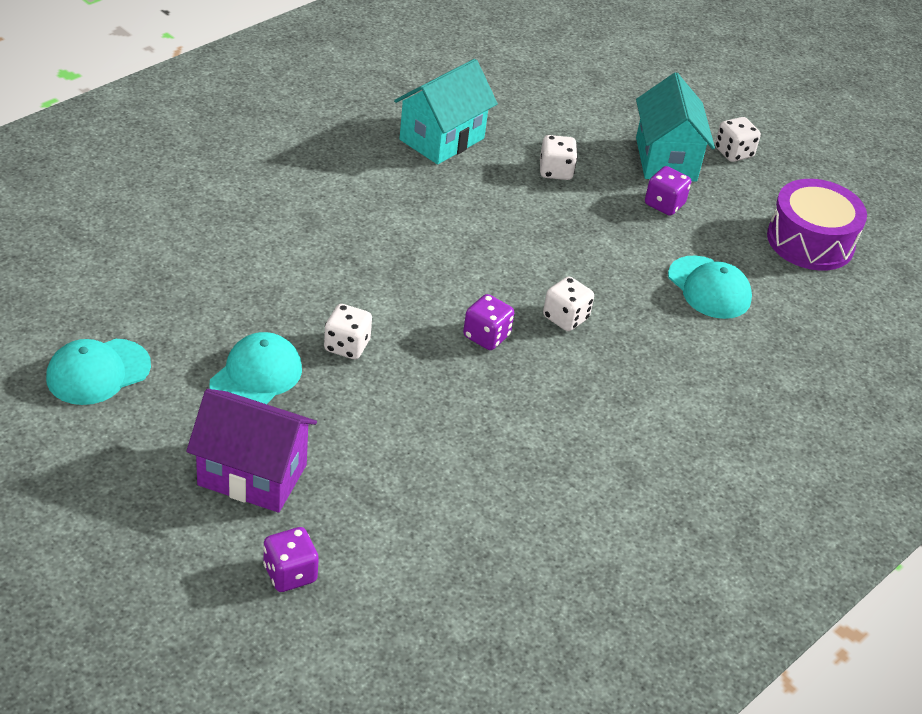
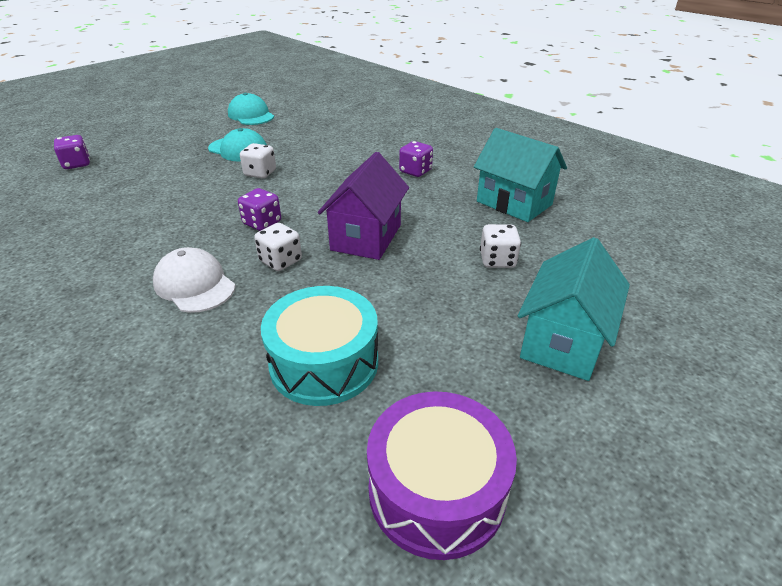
camera: 95 degrees right, 5 degrees down
(252, 475) = (158, 152): purple house -> purple house (366, 237)
(612, 380) = (194, 284): none -> white cap
(664, 204) = (471, 335): purple dice -> purple dice (415, 171)
(666, 159) = (563, 341): turquoise house -> turquoise house turned 60 degrees counterclockwise
(709, 288) = (324, 362): turquoise cap -> turquoise drum
(733, 153) = (619, 413): white dice -> none

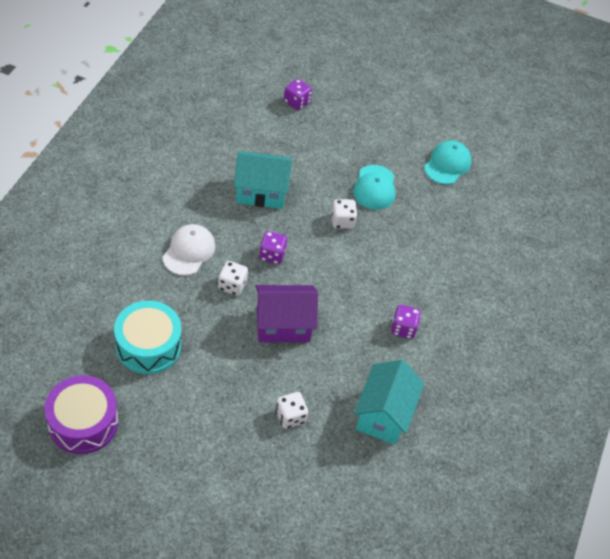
camera: 60 degrees right, 15 degrees up
(563, 341) = (214, 469): turquoise house -> turquoise house (261, 192)

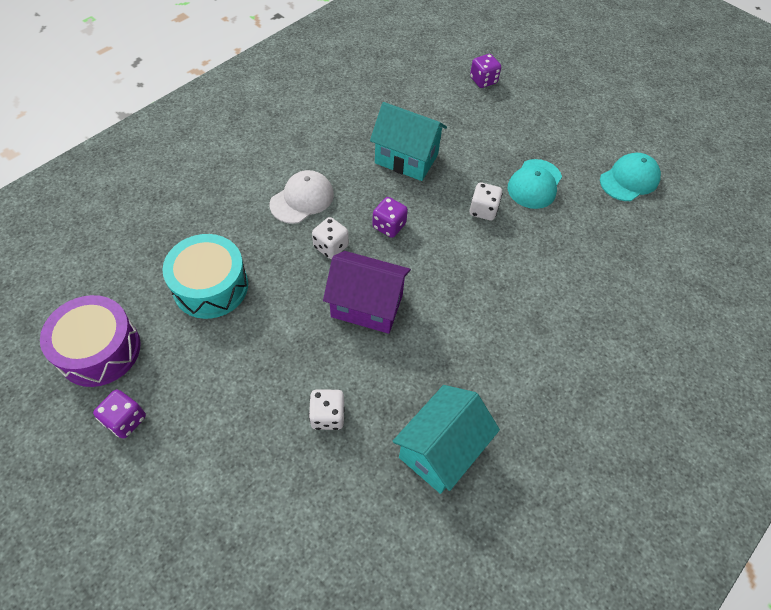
camera: 25 degrees right, 5 degrees up
(403, 328) = (507, 350): purple dice -> purple dice (125, 420)

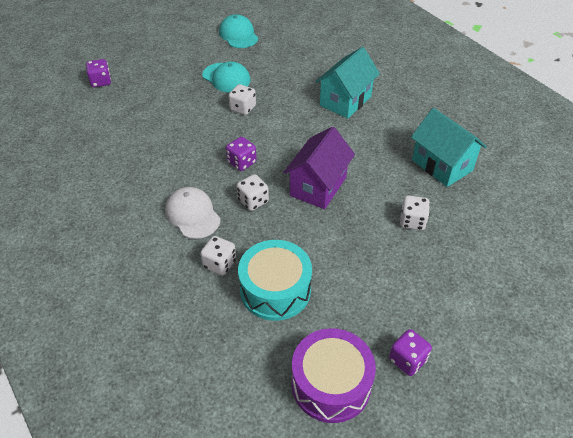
camera: 75 degrees left, 10 degrees down
(240, 234) = (219, 264): none -> white dice
(406, 159) = (171, 141): turquoise house -> turquoise house (345, 101)

